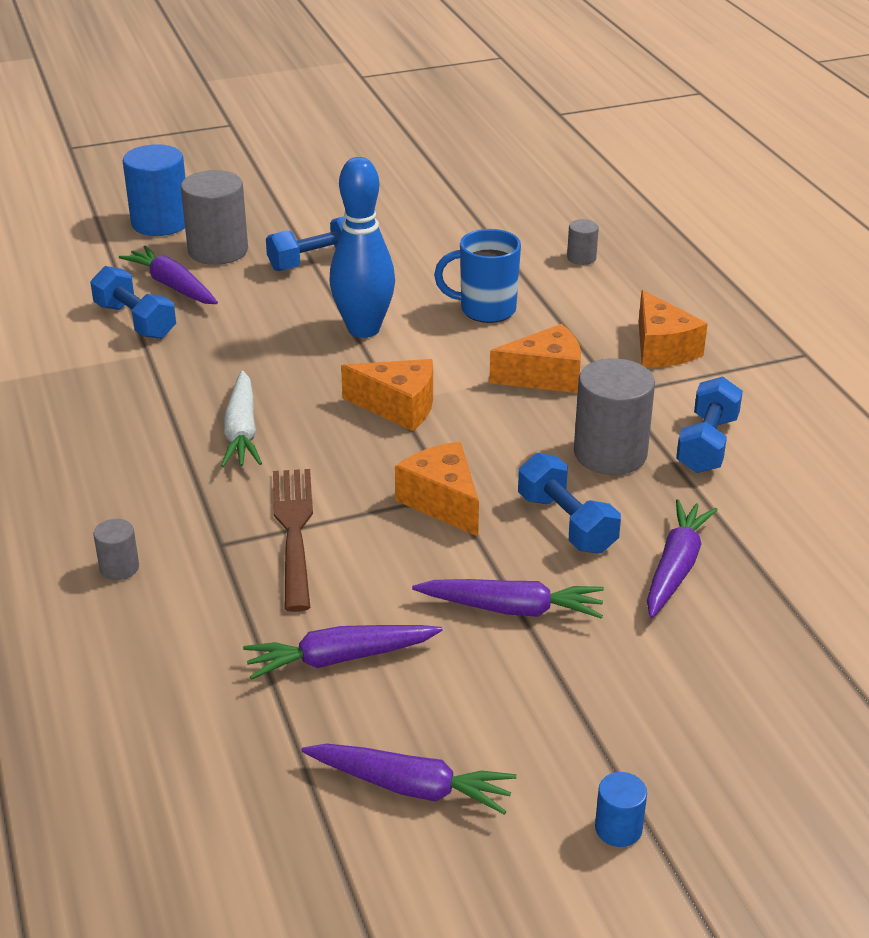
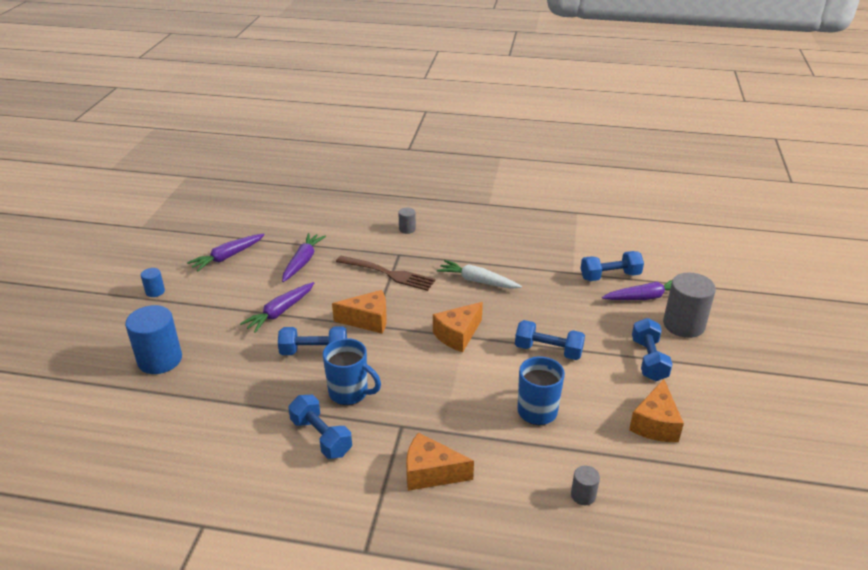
camera: 120 degrees right, 0 degrees up
(160, 223) = (735, 313): blue cylinder -> blue cylinder (160, 360)
(363, 329) = (548, 350): blue bowling pin -> blue dumbbell
(545, 377) = (442, 402): orange cheese -> orange cheese (655, 424)
(610, 454) = (349, 393): grey cylinder -> blue mug
(675, 567) = (249, 372): purple carrot -> none

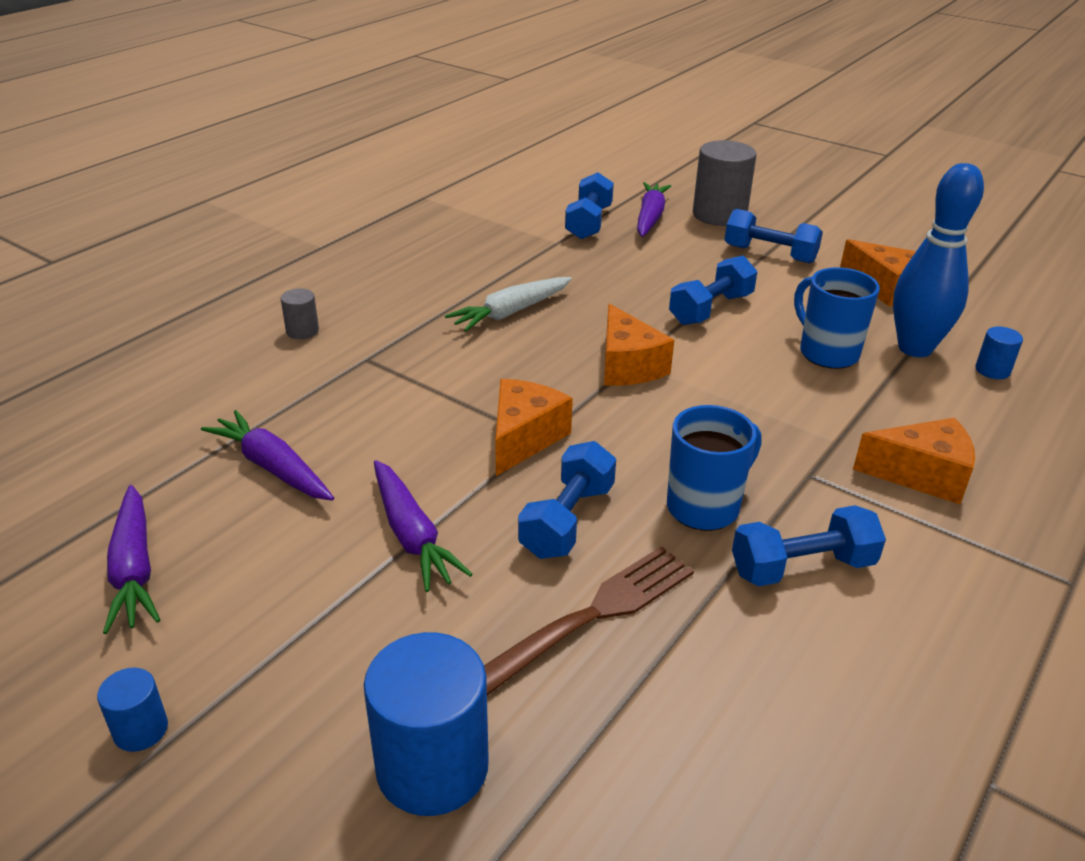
camera: 65 degrees left, 0 degrees up
(388, 274) = (412, 383): brown fork -> brown fork (593, 615)
(431, 473) = (922, 475): orange cheese -> orange cheese turned 120 degrees counterclockwise
(580, 451) = (915, 348): none -> blue bowling pin
(583, 495) = (992, 370): grey cylinder -> blue cylinder

